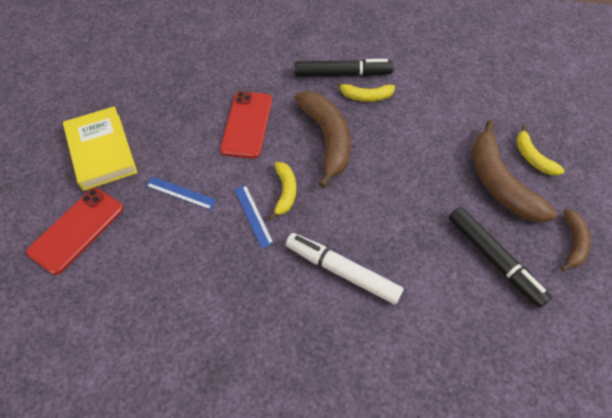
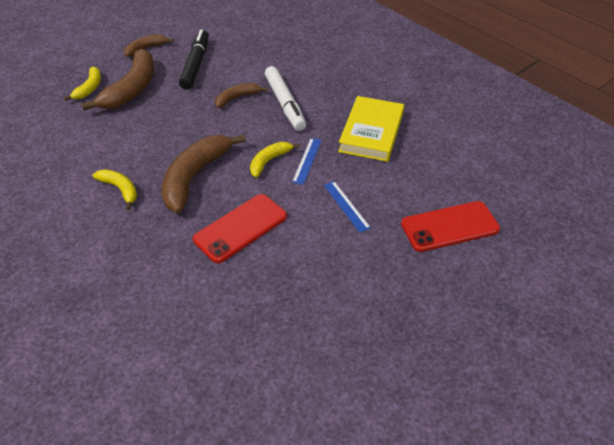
camera: 140 degrees left, 10 degrees down
(101, 151) = (390, 285): yellow book -> yellow book (371, 132)
(343, 74) = (107, 220): black marker -> none
(395, 244) = (237, 98): none -> brown banana

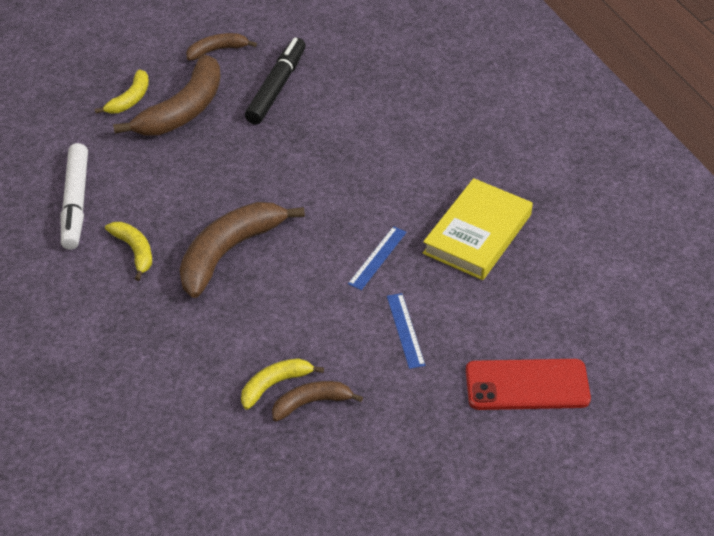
camera: 15 degrees right, 0 degrees up
(237, 98) = (316, 149): brown banana -> brown banana (311, 403)
(240, 228) = (265, 332): red phone -> none
(269, 161) = (328, 249): yellow banana -> yellow banana (275, 384)
(285, 103) = (376, 169): white marker -> white marker (75, 203)

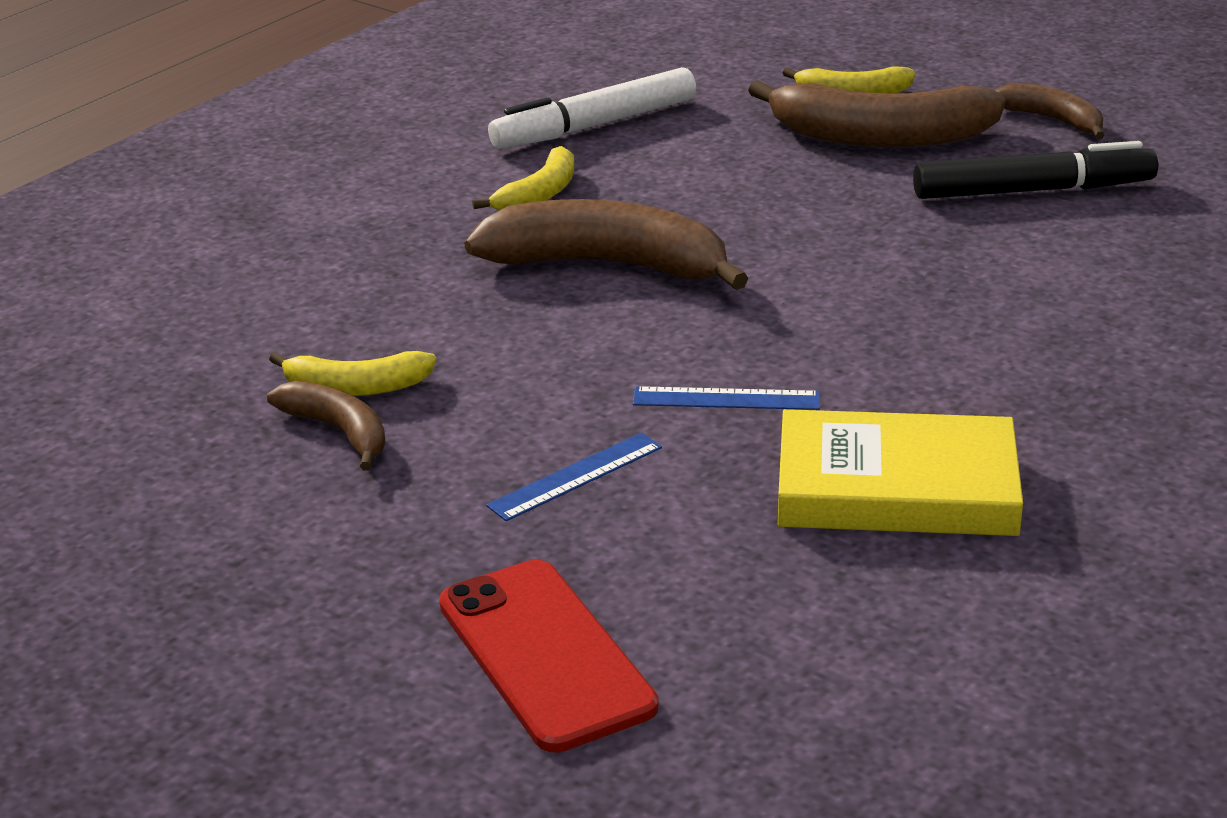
camera: 65 degrees right, 15 degrees down
(275, 384) = (355, 387): yellow banana -> yellow banana turned 150 degrees clockwise

